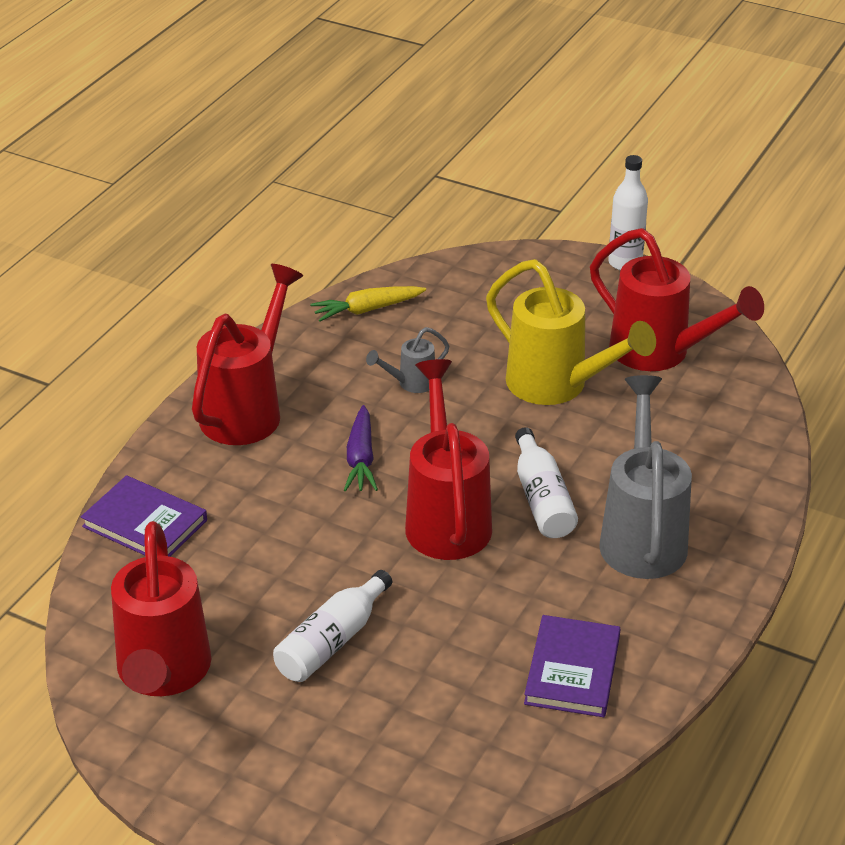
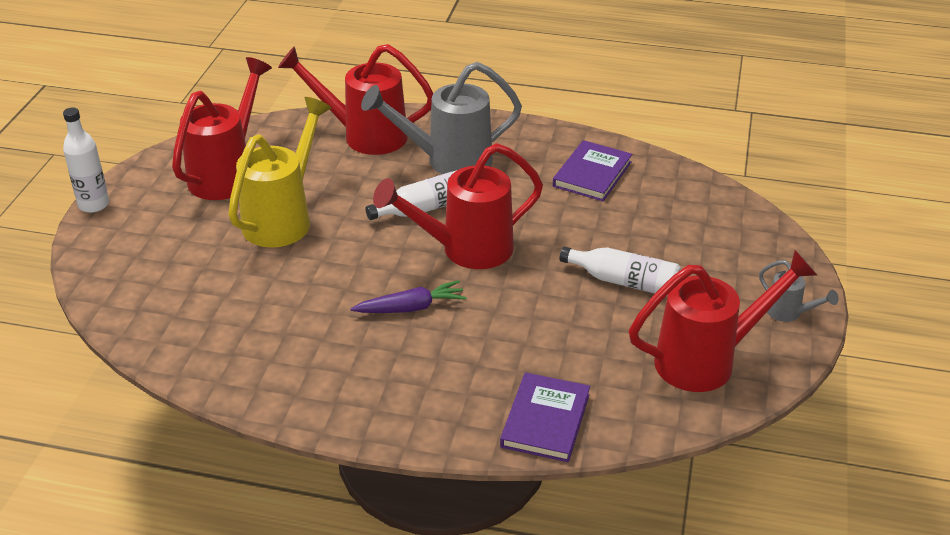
camera: 105 degrees left, 0 degrees up
(248, 409) = (362, 393): red watering can -> red watering can (364, 136)
(367, 310) = (186, 347): yellow carrot -> none
(411, 383) = (298, 298): grey watering can -> grey watering can (789, 313)
(572, 670) = (592, 174): purple book -> purple book turned 60 degrees counterclockwise

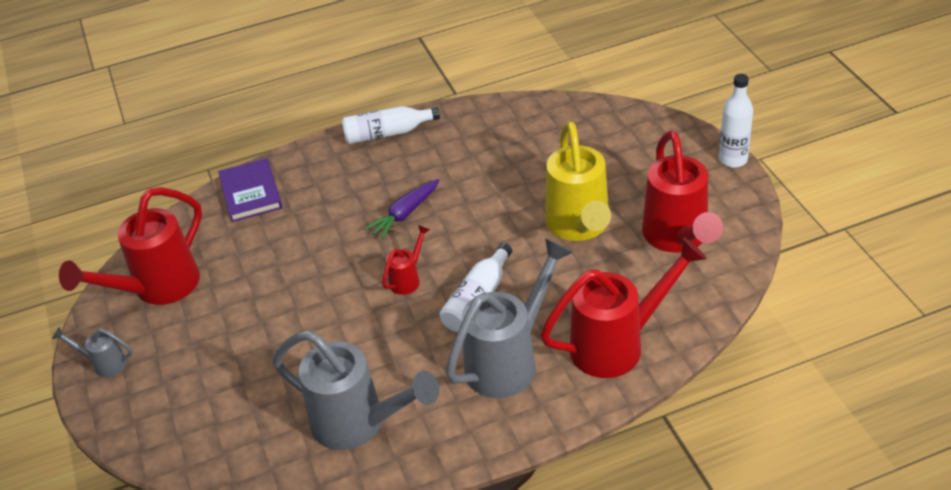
camera: 150 degrees right, 5 degrees up
(465, 250) = (408, 279): red watering can -> red watering can, size x0.47
(592, 174) = (359, 424): purple book -> grey watering can
(624, 281) = (257, 321): white bottle -> white bottle (387, 133)

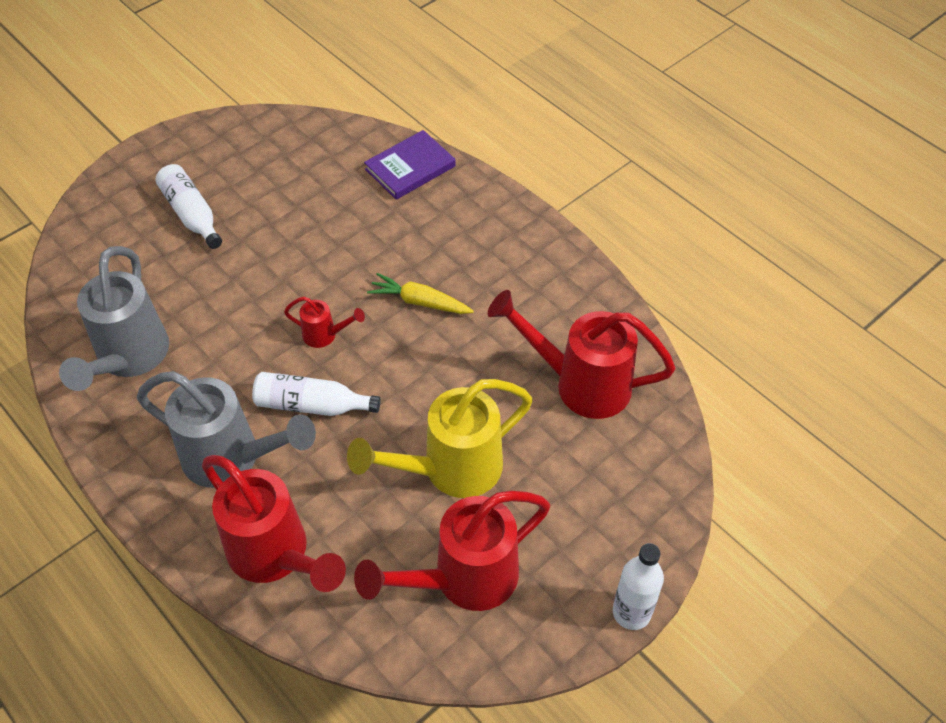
camera: 65 degrees right, 10 degrees up
(104, 364) = (167, 153): grey watering can -> none
(157, 289) = (263, 151): red watering can -> red watering can (579, 383)
(387, 133) = (542, 244): white bottle -> white bottle (192, 214)
(405, 214) = (419, 302): purple carrot -> yellow carrot

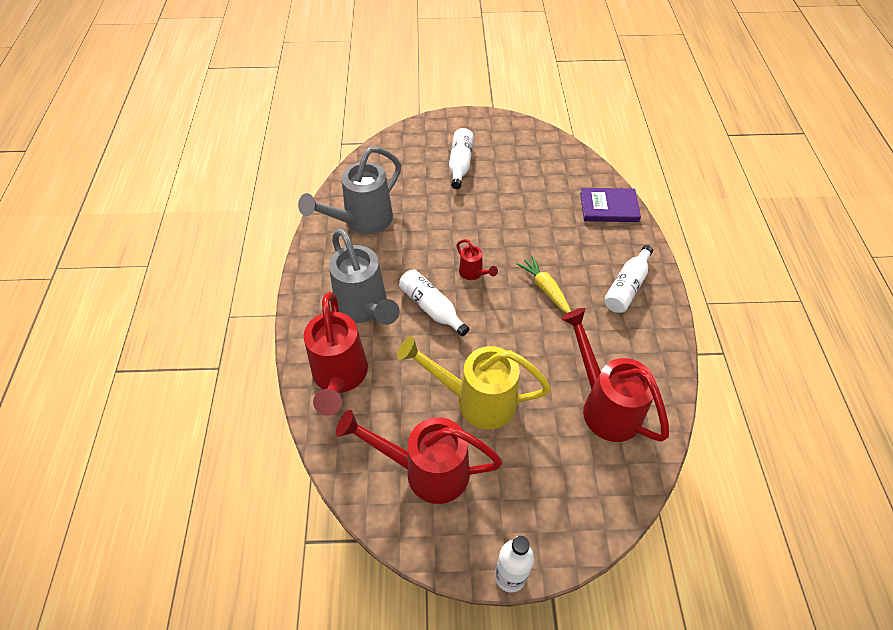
camera: 40 degrees right, 0 degrees up
(501, 246) = (627, 287): none -> white bottle

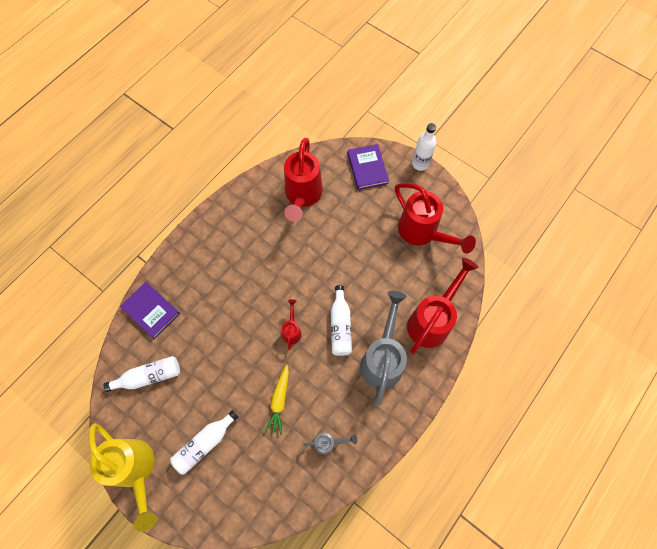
camera: 140 degrees left, 15 degrees up
(361, 222) = (328, 443): grey watering can -> grey watering can, size x0.47
(475, 400) = (366, 249): yellow watering can -> yellow watering can (136, 470)
(545, 289) = (260, 284): yellow carrot -> yellow carrot (279, 401)
(571, 507) = (367, 168): none -> purple book
(627, 287) = (212, 247): white bottle -> white bottle (149, 376)

